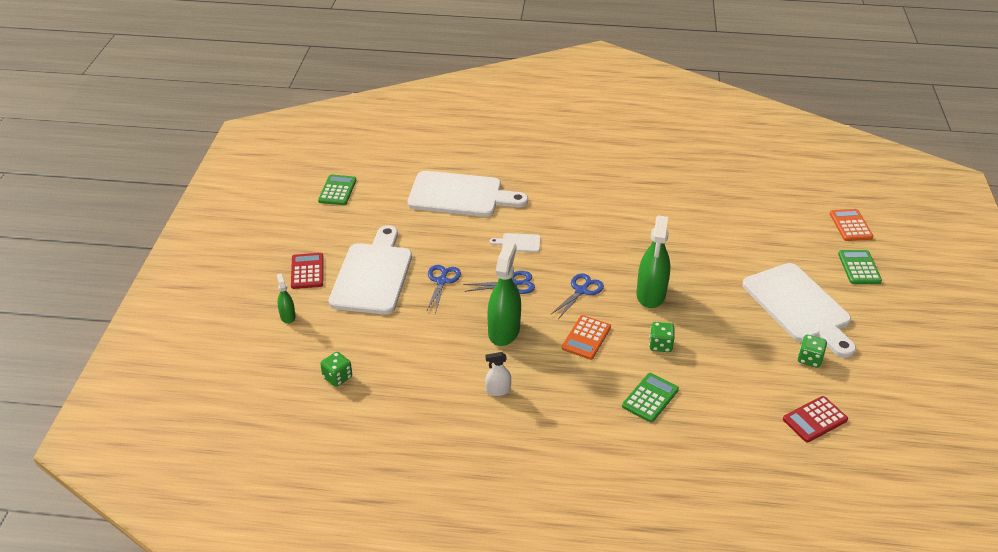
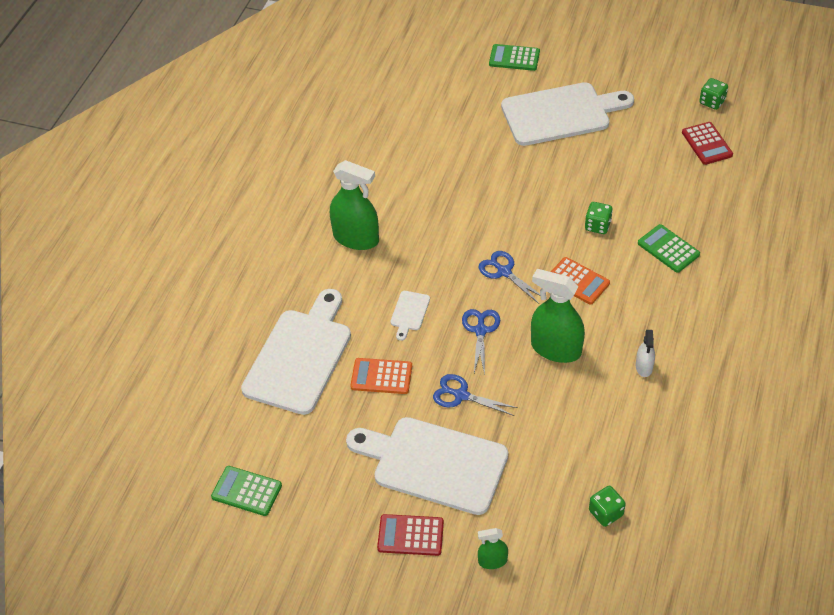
camera: 75 degrees left, 10 degrees up
(651, 294) = (521, 217): green spray bottle -> green spray bottle (356, 238)
(809, 359) = (632, 126): green dice -> green dice (712, 102)
(850, 225) = (450, 45): orange calculator -> orange calculator (381, 376)

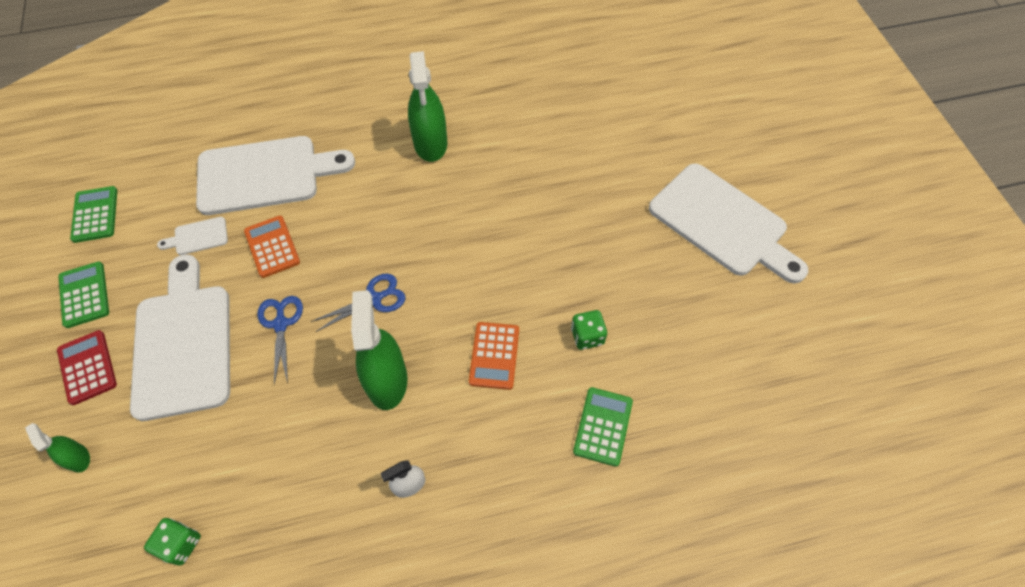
camera: 55 degrees right, 10 degrees up
(409, 313) = (363, 229): white cutting board -> white cutting board (198, 236)
(504, 272) = (464, 281): blue scissors -> none
(514, 58) = (765, 145): green calculator -> green calculator (84, 295)
(707, 144) = (800, 389): red calculator -> none
(712, 102) = (873, 363): green dice -> none

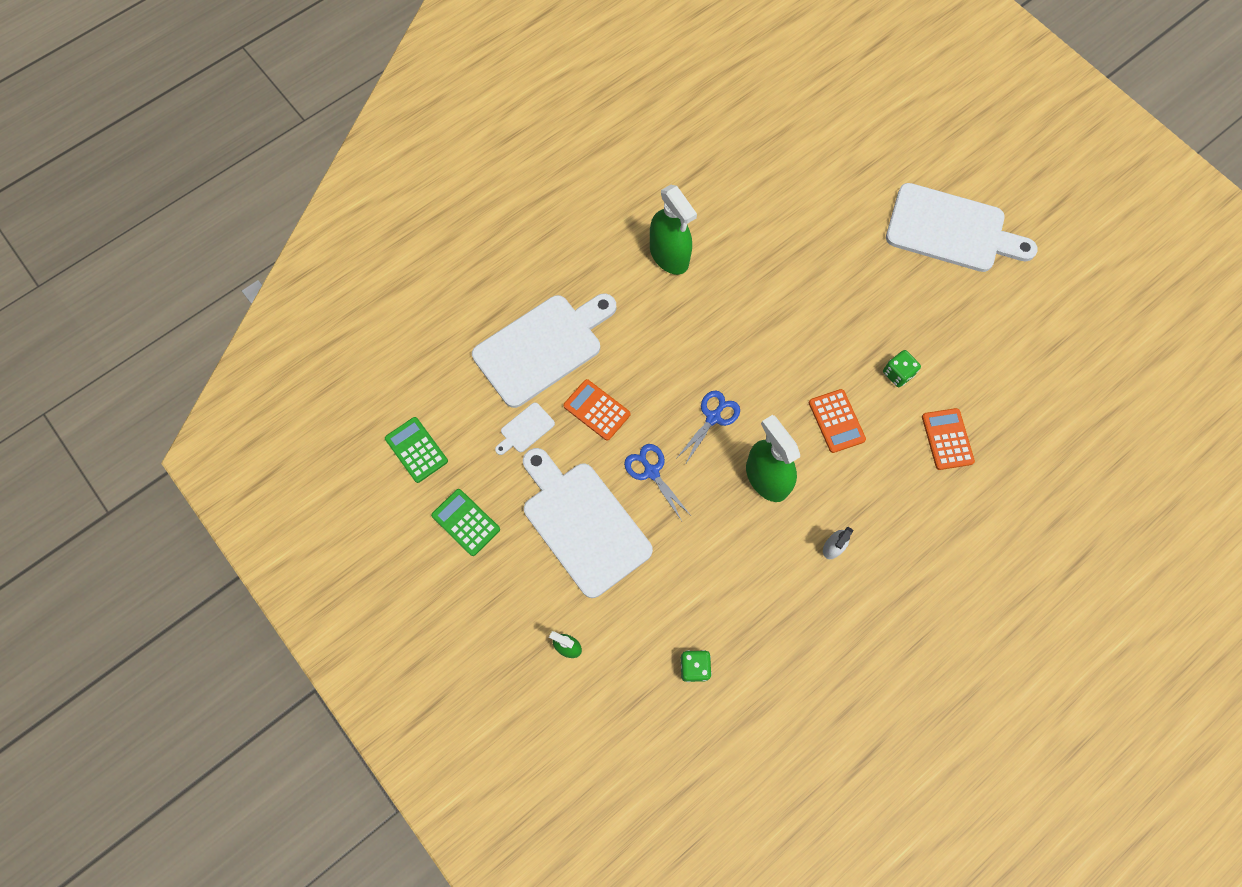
camera: 25 degrees left, 10 degrees up
(87, 367) = (518, 578): red calculator -> none
(603, 426) = (947, 439): green calculator -> orange calculator

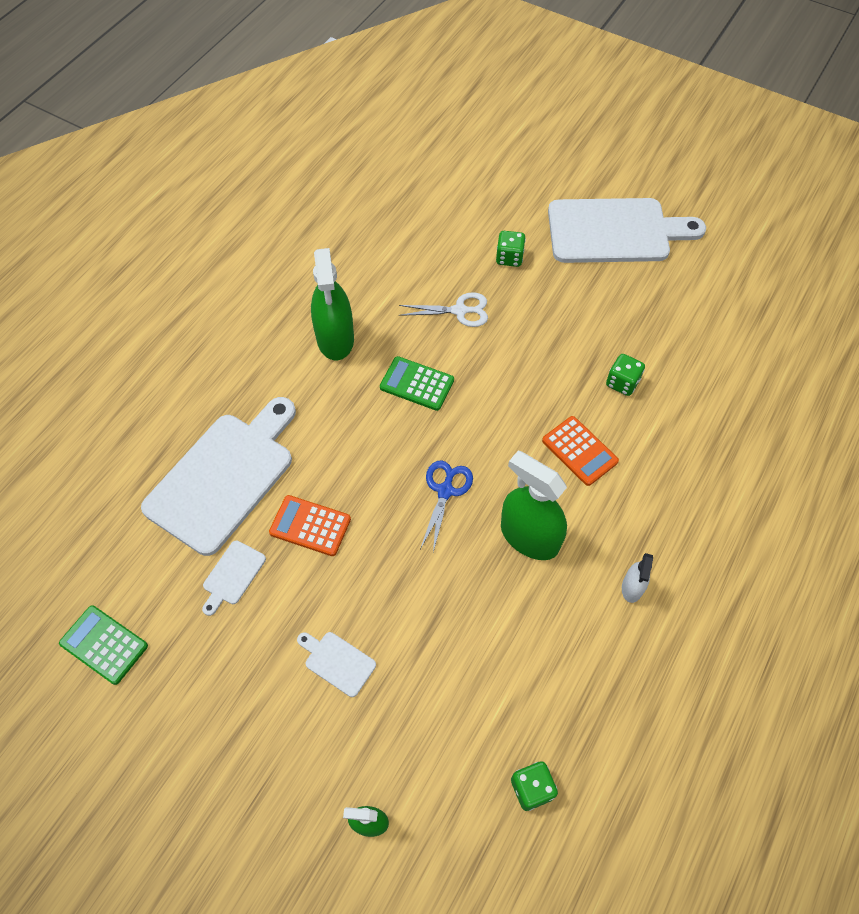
camera: 20 degrees left, 10 degrees down
(466, 522) = (192, 712): green calculator -> green calculator (417, 384)
(583, 523) = (337, 662): white cutting board -> white cutting board, size x0.41
(651, 472) = (397, 574): blue scissors -> none
(669, 255) = (335, 338): green spray bottle -> green spray bottle turned 45 degrees clockwise
(783, 263) = (460, 311): none -> white scissors
(845, 226) = (509, 258): none -> green dice
(947, 439) = (701, 432): orange calculator -> none

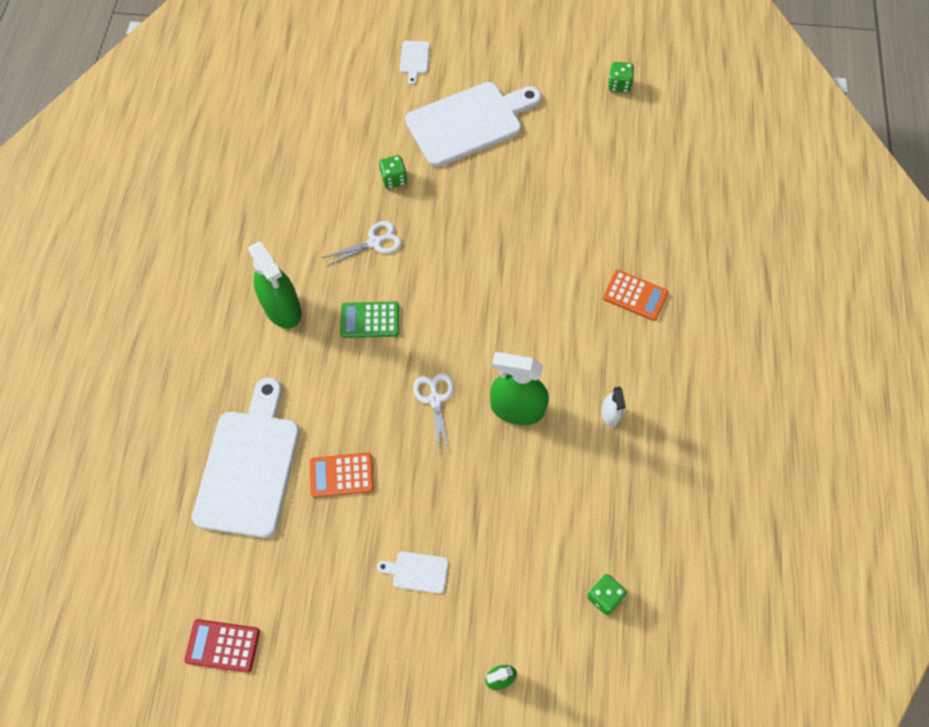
camera: 25 degrees left, 5 degrees up
(104, 645) = (223, 646): green calculator -> red calculator
(232, 575) = (299, 543): white cutting board -> white cutting board (414, 60)
(445, 491) = (435, 399): blue scissors -> white scissors
(579, 451) = (524, 323): orange calculator -> orange calculator (635, 295)
(622, 383) = (532, 252): green dice -> green dice (619, 85)

